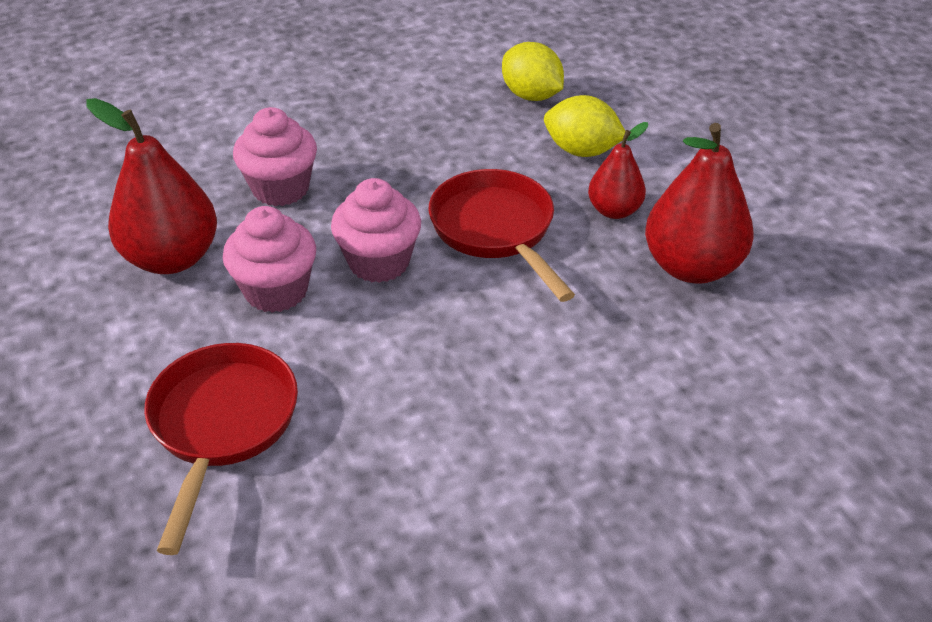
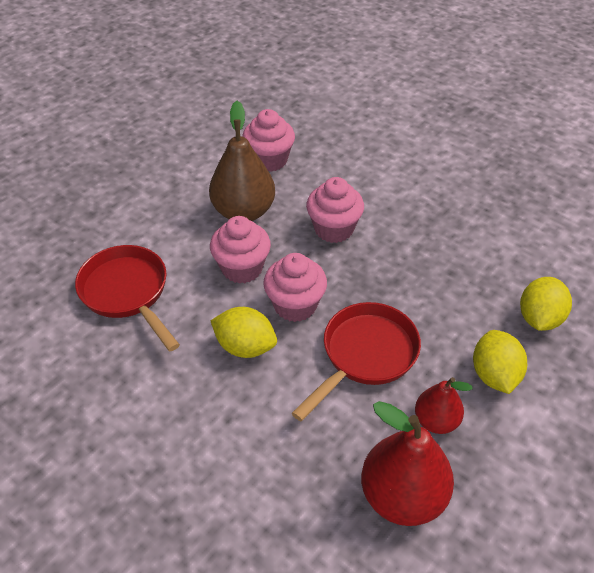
camera: 65 degrees right, 5 degrees up
(95, 203) = (269, 160): none -> pink cupcake
(172, 258) = (243, 212): red pear -> brown pear
(222, 425) = (127, 293): red pan -> red pan turned 105 degrees counterclockwise
(412, 327) = (245, 346): none -> yellow lemon

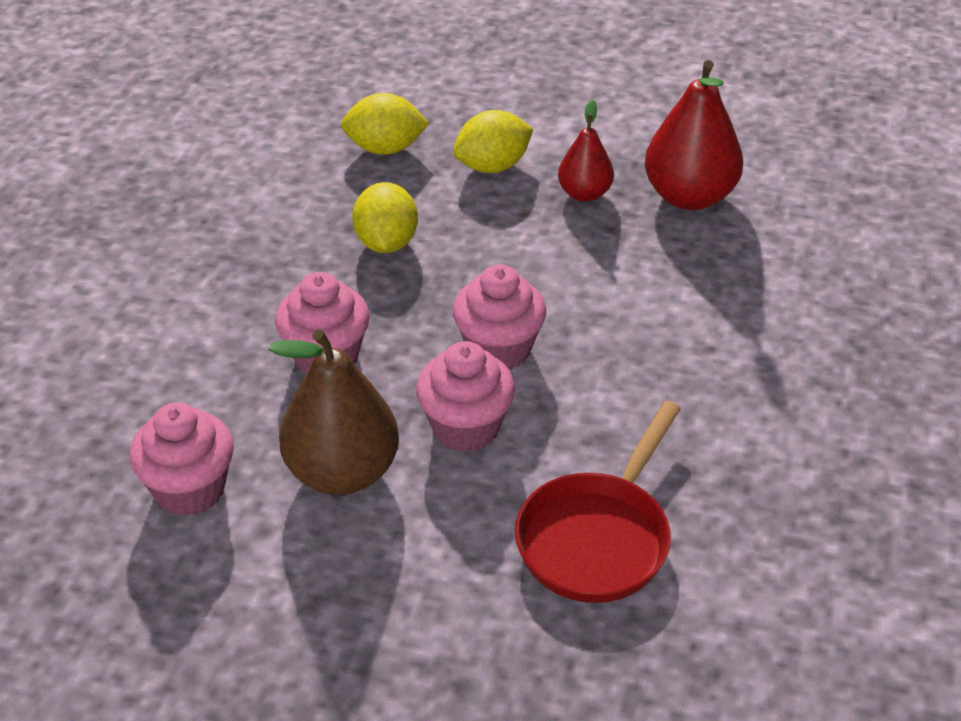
camera: 115 degrees left, 5 degrees down
(245, 346) = (599, 372): yellow lemon -> yellow lemon (386, 243)
(365, 355) = (535, 265): red pan -> none

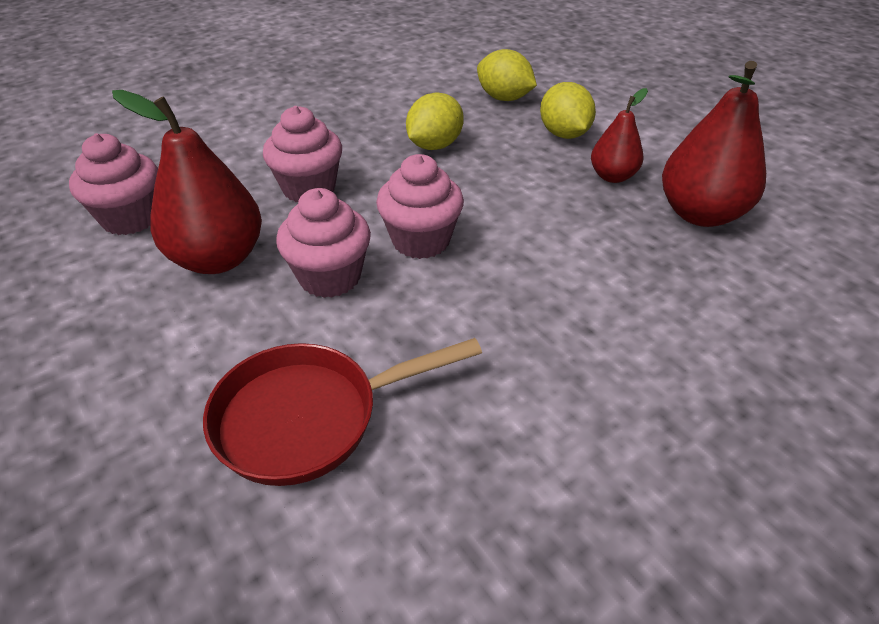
camera: 40 degrees right, 0 degrees up
(342, 472) = (218, 259): brown pear -> red pear
(492, 166) = (564, 134): yellow lemon -> yellow lemon turned 60 degrees clockwise

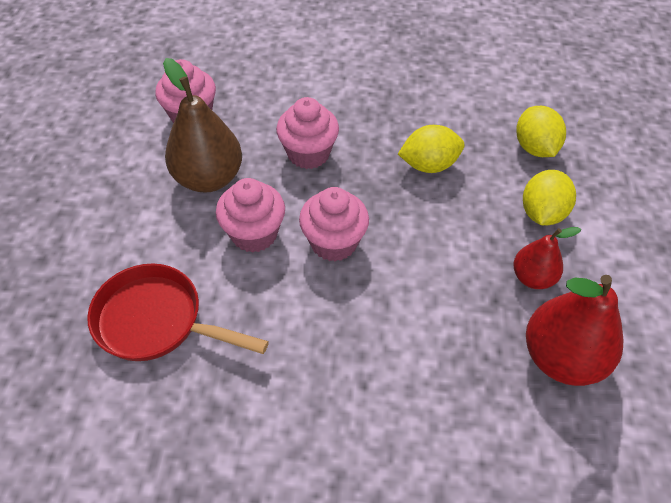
camera: 40 degrees right, 10 degrees up
(218, 259) = (209, 178): red pear -> brown pear

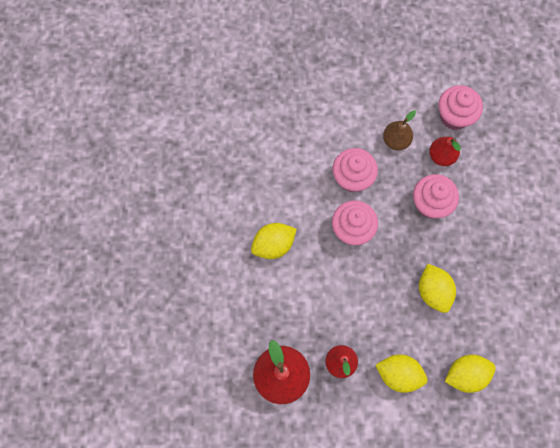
camera: 85 degrees right, 20 degrees up
(157, 321) = (281, 134): red pan -> none
(209, 178) = (396, 140): brown pear -> brown pear, size x0.58
(244, 135) = (441, 156): none -> red pear
(347, 350) = (273, 245): none -> yellow lemon

